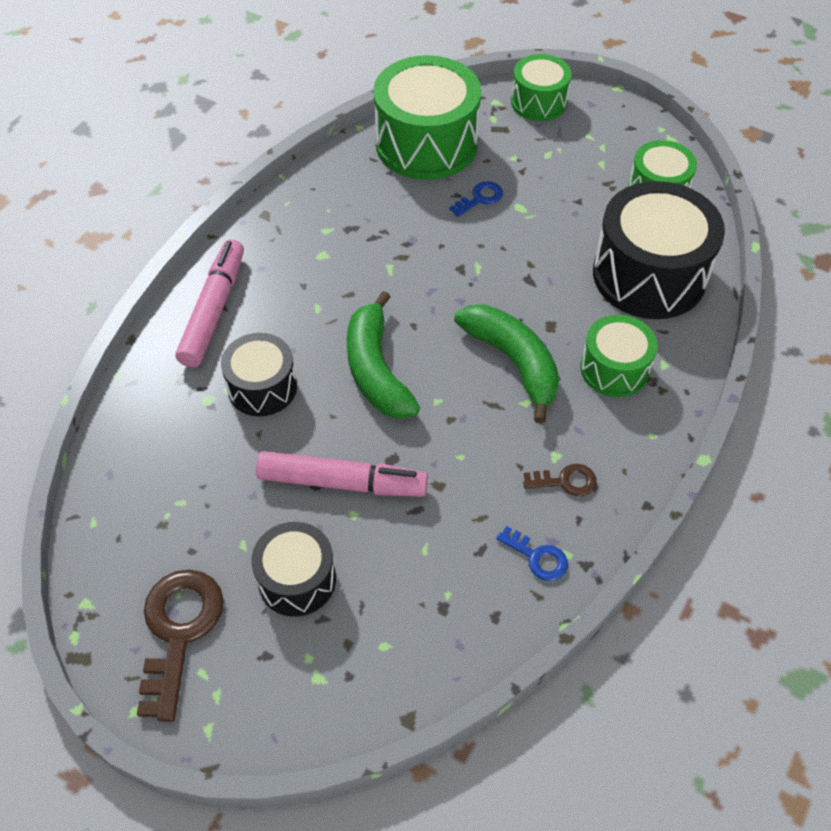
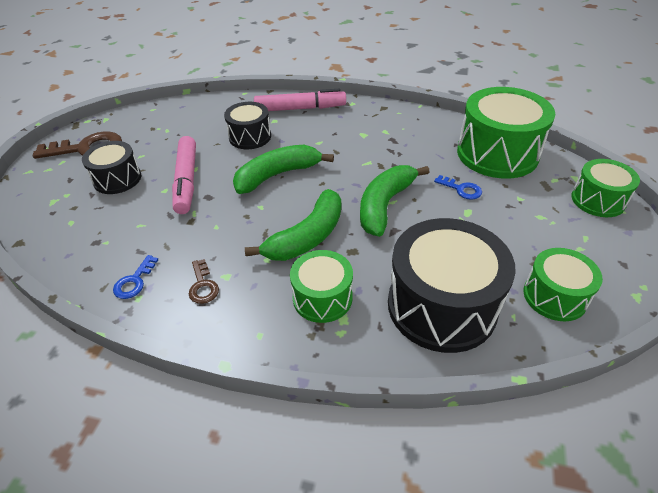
camera: 75 degrees right, 10 degrees down
(482, 275) = (385, 205): none -> green banana

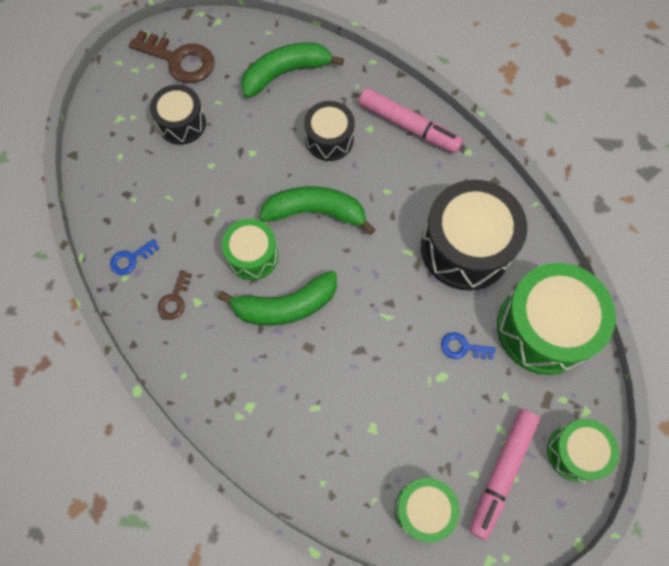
camera: 35 degrees right, 25 degrees up
(187, 180) = (236, 165): pink marker -> pink marker (501, 473)
(322, 298) = (250, 376): green drum -> green drum (252, 255)
(385, 205) = (377, 316): green banana -> green banana (286, 73)
(441, 305) = (329, 450): black drum -> black drum (466, 247)
(461, 189) = (462, 347): blue key -> blue key turned 120 degrees clockwise

